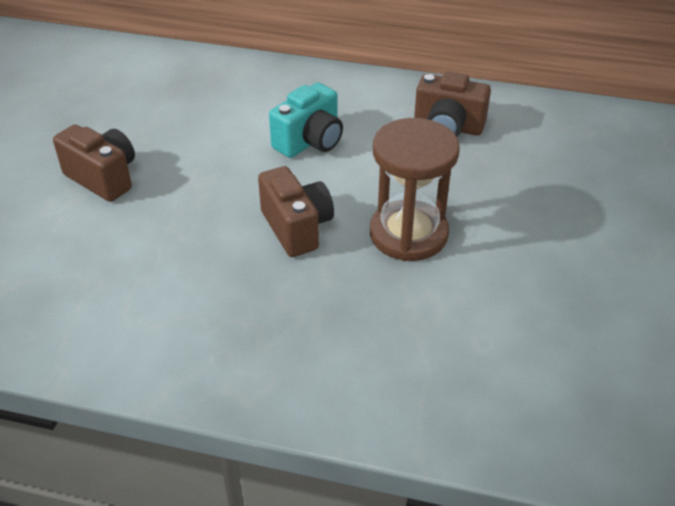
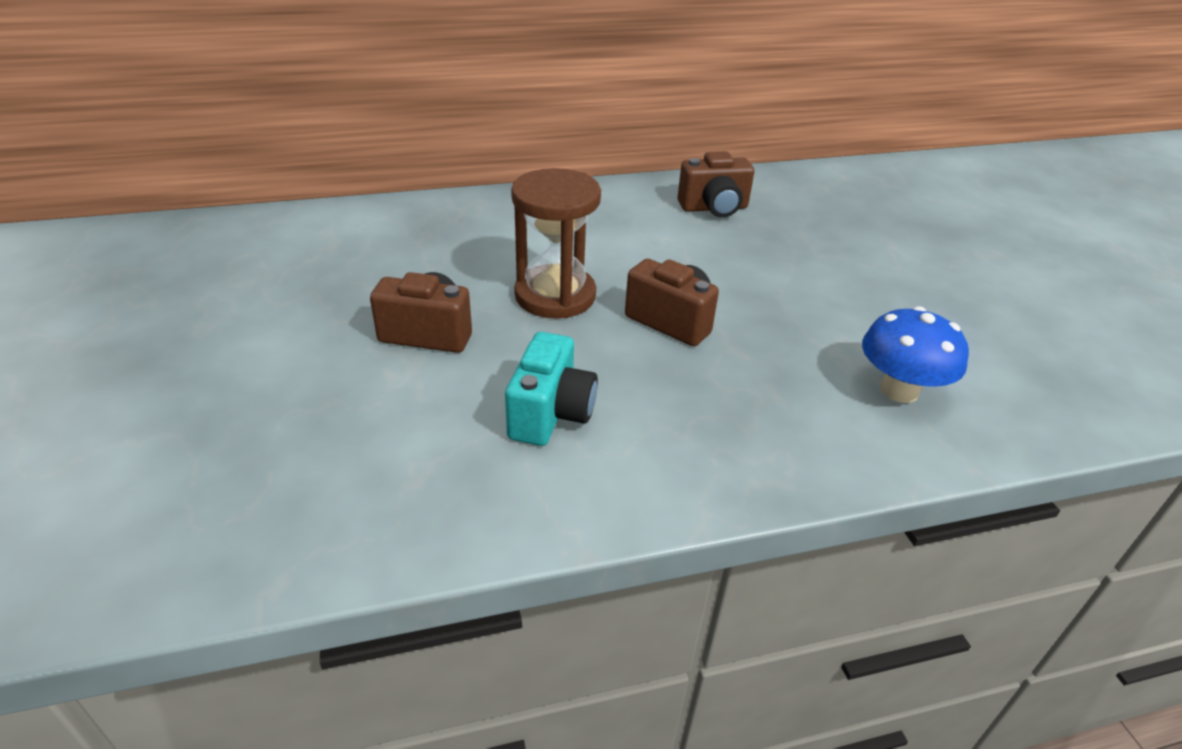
camera: 30 degrees left, 5 degrees down
(310, 142) = (607, 248): turquoise camera -> turquoise camera (551, 414)
(408, 234) = (772, 297): brown hourglass -> brown hourglass (555, 295)
(430, 360) = (899, 390): none -> blue mushroom

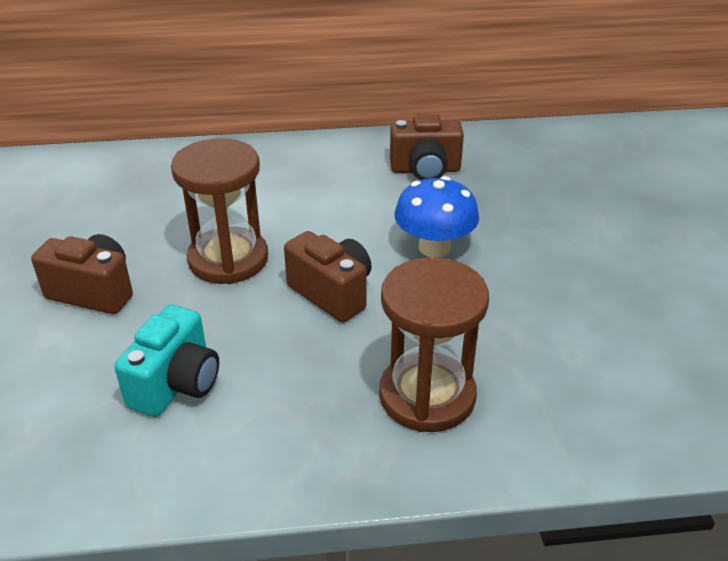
camera: 10 degrees right, 0 degrees up
(803, 407) = (427, 396): none -> brown hourglass
(899, 390) = (535, 385): blue mushroom -> blue mushroom (434, 247)

